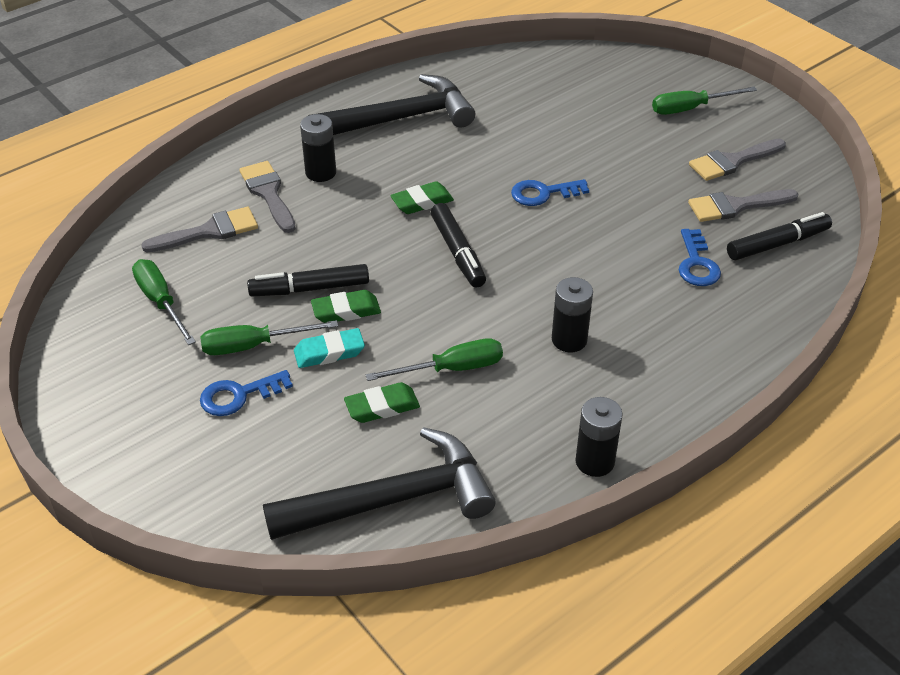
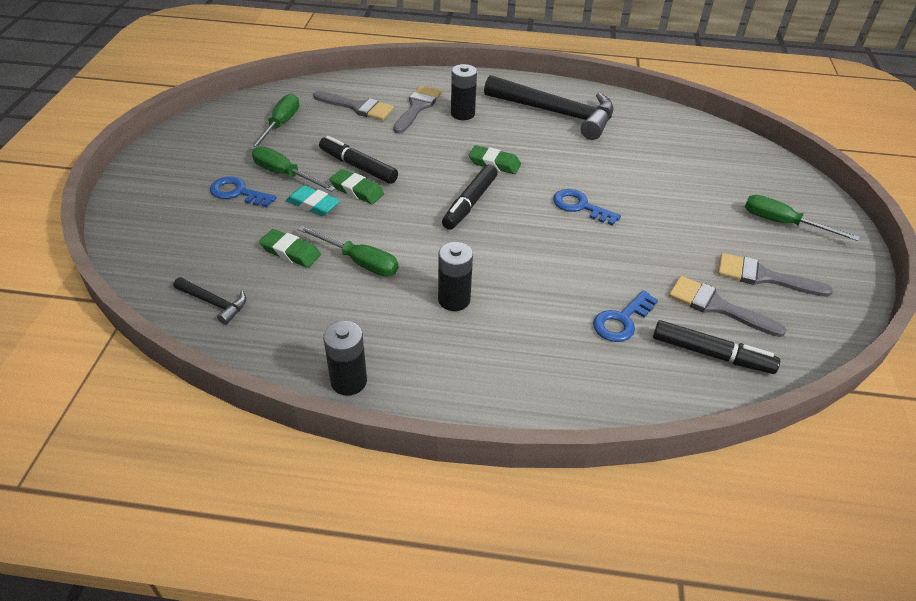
camera: 45 degrees right, 0 degrees up
(393, 499) = (214, 303): black hammer -> black hammer, size x0.44

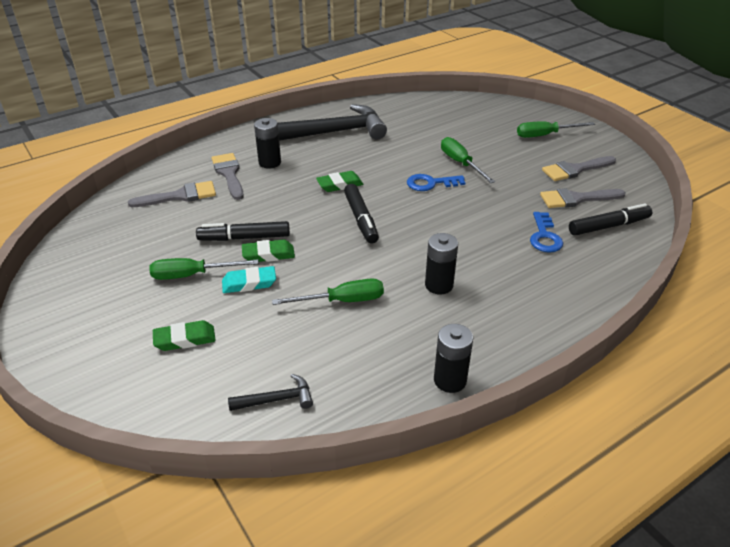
camera: 40 degrees left, 5 degrees down
(238, 193) = (171, 310): blue key -> none
(281, 125) = (131, 241): green screwdriver -> green screwdriver (460, 163)
(291, 252) = (282, 326): green eraser -> green eraser (185, 339)

